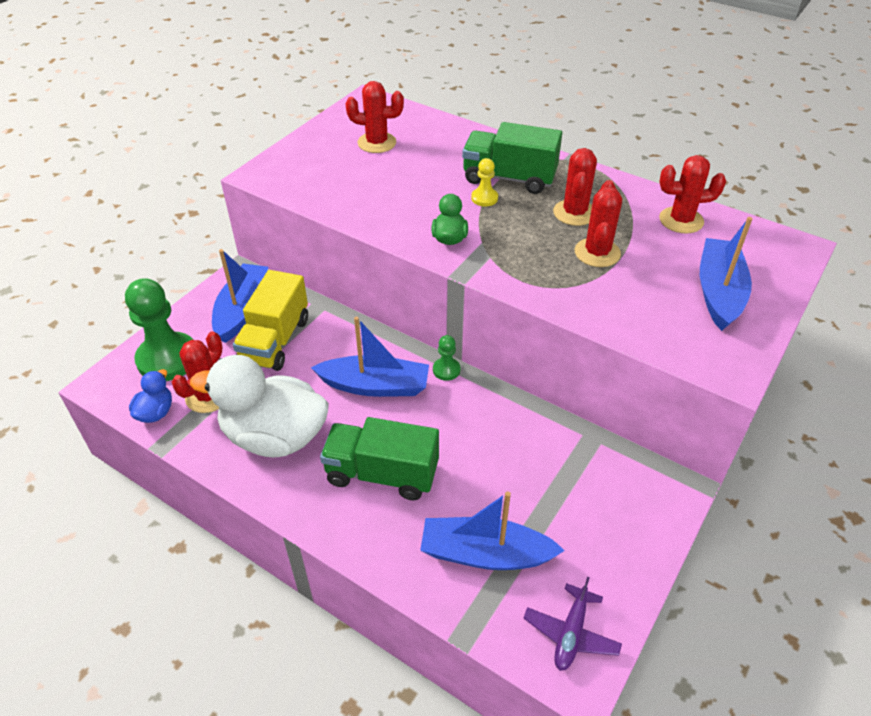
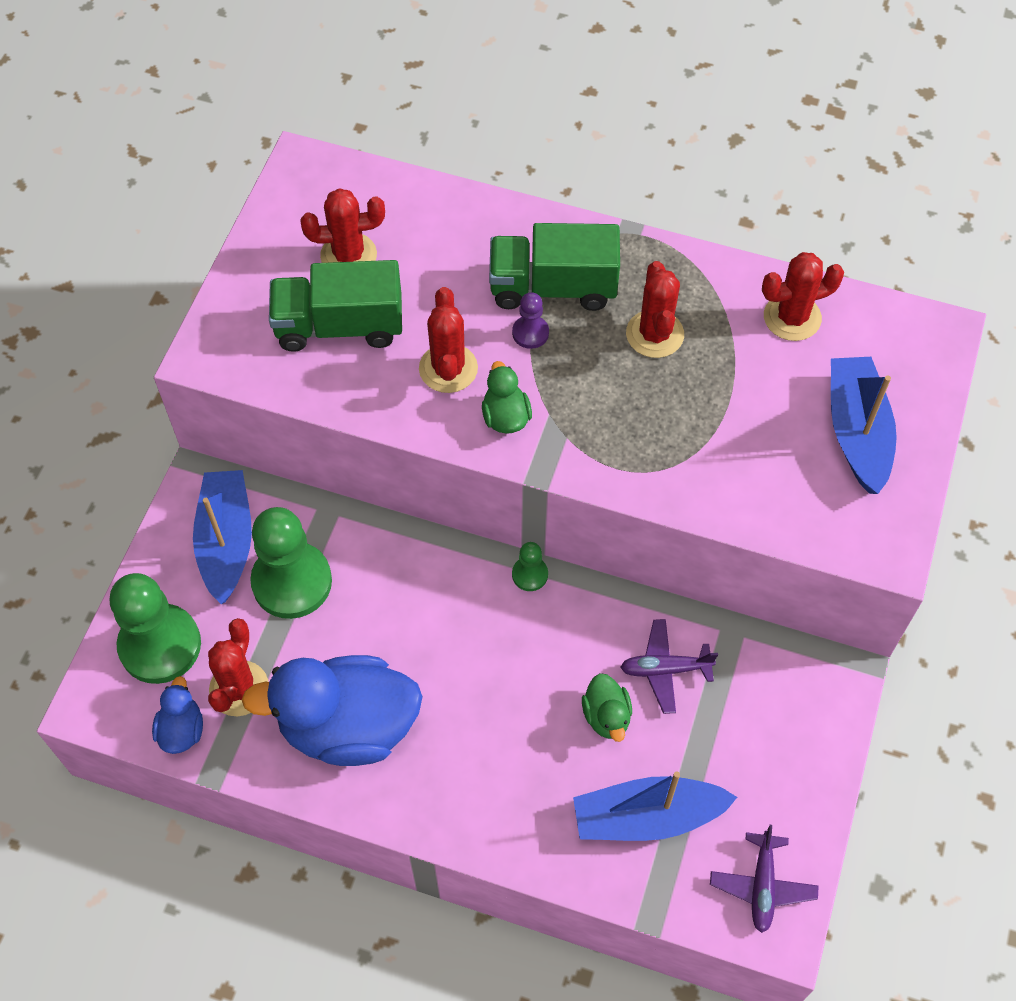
camera: 15 degrees left, 15 degrees up
(274, 436) = (348, 726): white duck -> blue duck
(275, 340) = (292, 582): yellow truck -> green pawn
(375, 386) = (447, 621): blue boat -> none
(382, 473) = (497, 744): green truck -> green truck (339, 326)
(474, 473) = (606, 716): none -> green duck
(484, 198) = (530, 333): yellow pawn -> purple pawn
(531, 452) = (665, 669): none -> purple plane
(597, 253) = (698, 399): red cactus -> red cactus (448, 368)

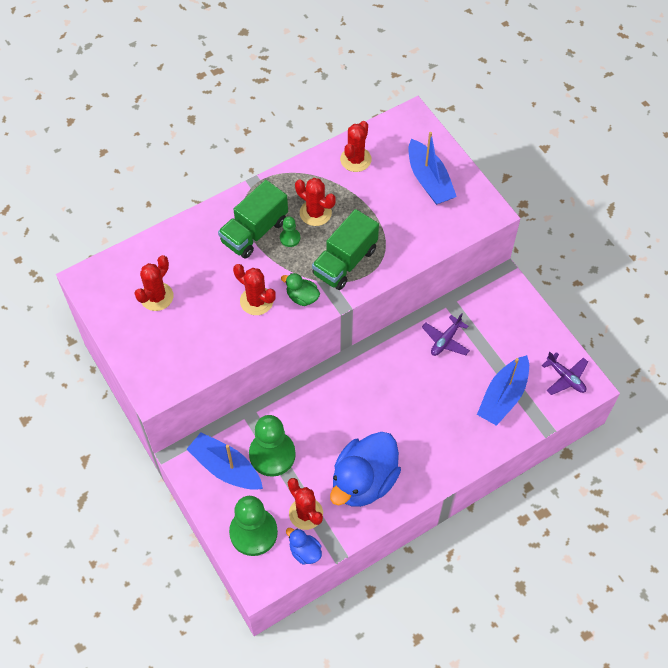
camera: 50 degrees left, 0 degrees up
(339, 326) = (191, 327): green truck -> green truck (345, 262)
(530, 333) = (269, 257): purple pawn -> none
(530, 574) = (356, 357): green pawn -> green pawn (290, 238)
(606, 716) = (447, 378): green duck -> none
(857, 432) = (429, 180): blue boat -> blue boat turned 150 degrees counterclockwise

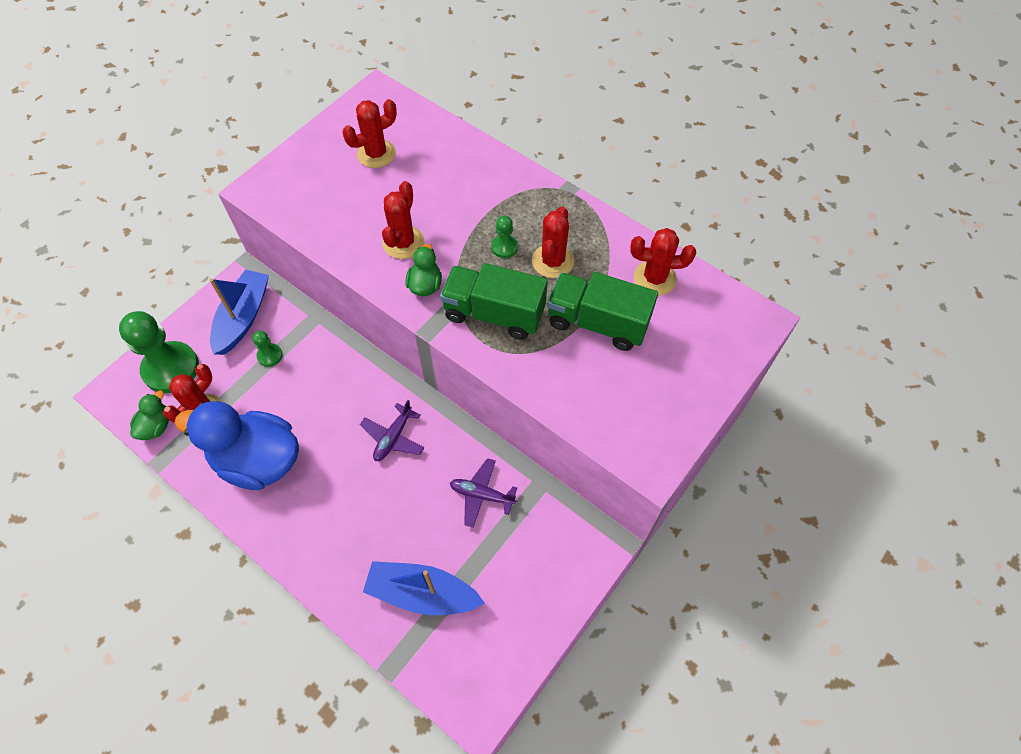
camera: 70 degrees right, 0 degrees up
(156, 297) = (376, 154): red cactus -> red cactus turned 45 degrees counterclockwise
(254, 231) = (498, 211): green truck -> green truck (597, 323)
(272, 454) = (270, 355): green pawn -> green pawn, size x0.46
(305, 551) = (156, 426): blue duck -> green duck
(429, 180) = (666, 371): blue boat -> none
(565, 378) = (479, 673): purple plane -> purple plane (393, 437)

